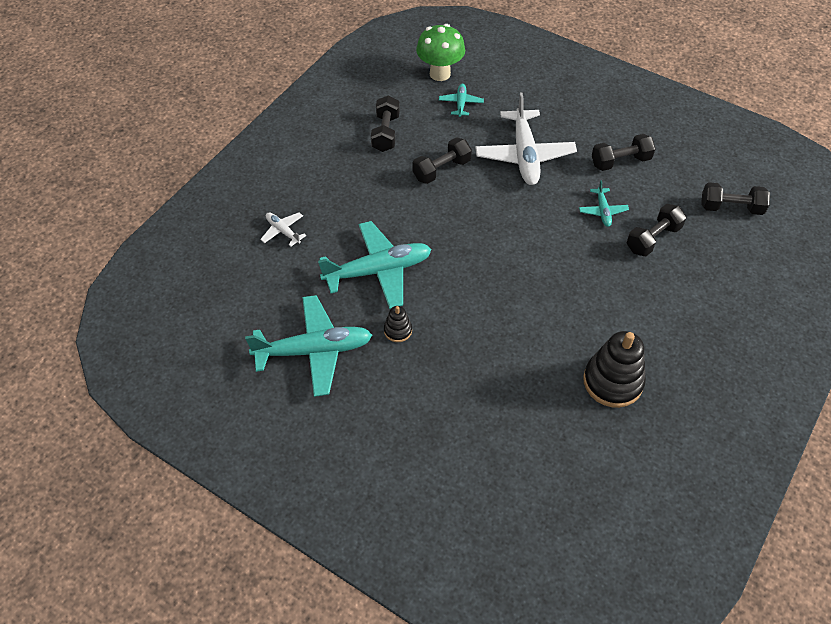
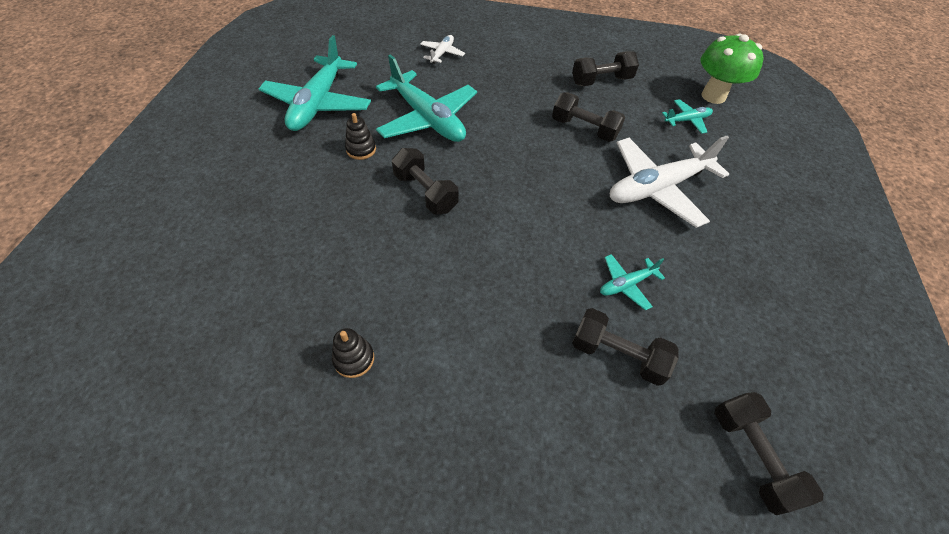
camera: 65 degrees right, 0 degrees up
(314, 351) = (318, 104): turquoise plane -> turquoise plane turned 45 degrees clockwise
(612, 382) = (354, 359): black stacking toy -> black stacking toy, size x0.50
(620, 161) = (725, 285): black dumbbell -> black dumbbell (425, 192)

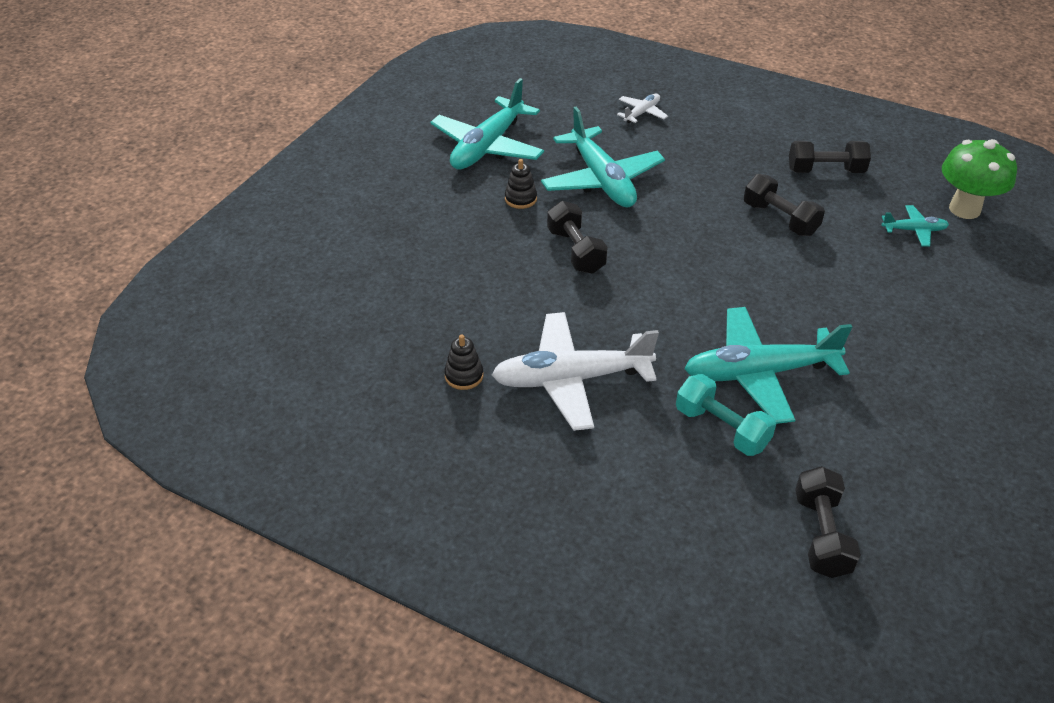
camera: 20 degrees right, 10 degrees down
(617, 355) = (721, 428): black dumbbell -> turquoise dumbbell
(626, 284) = (759, 373): turquoise plane -> turquoise plane, size x2.12
(657, 188) = (839, 293): white plane -> white plane (571, 379)

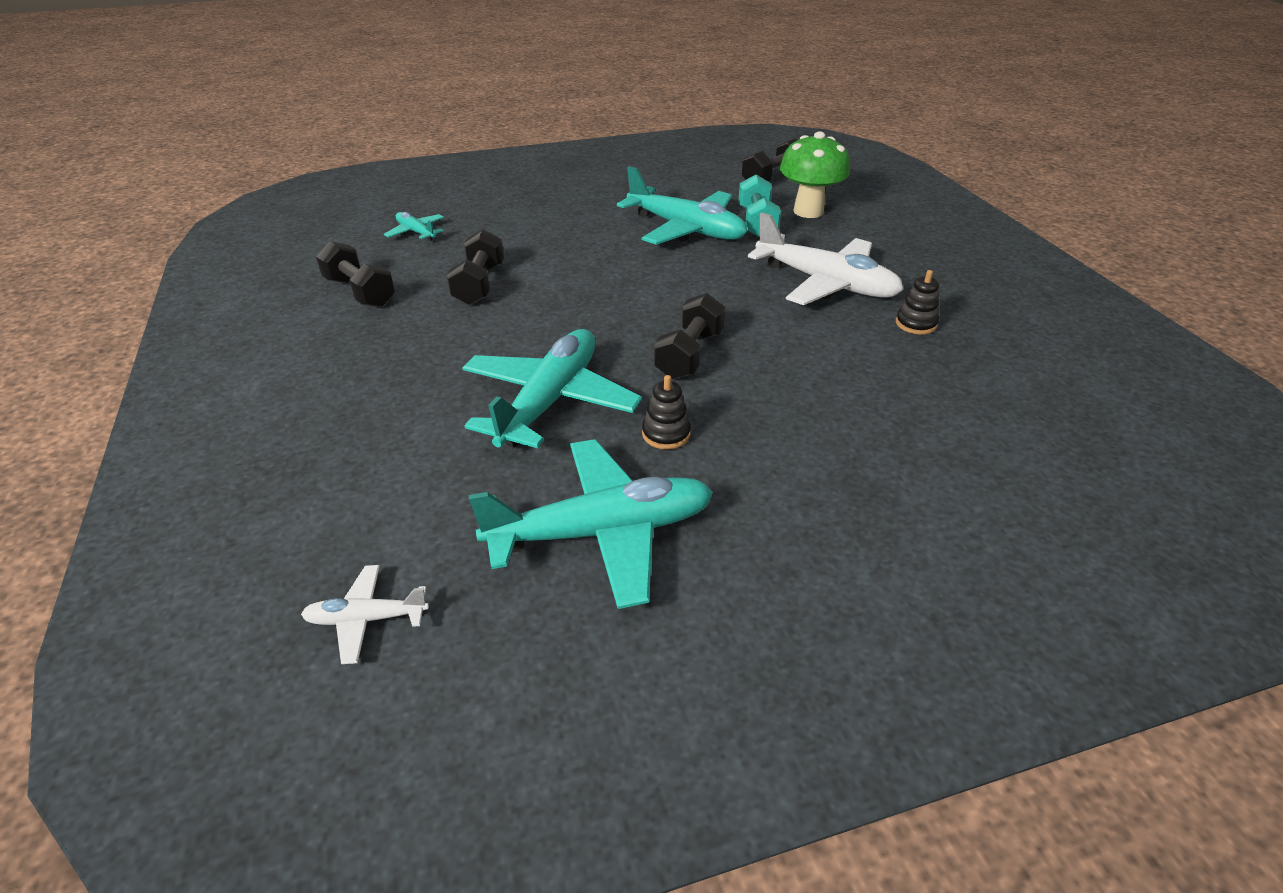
camera: 135 degrees left, 5 degrees down
(642, 113) = (353, 449): white plane -> white plane (366, 619)
(964, 209) = (354, 224): green mushroom -> green mushroom (808, 211)

